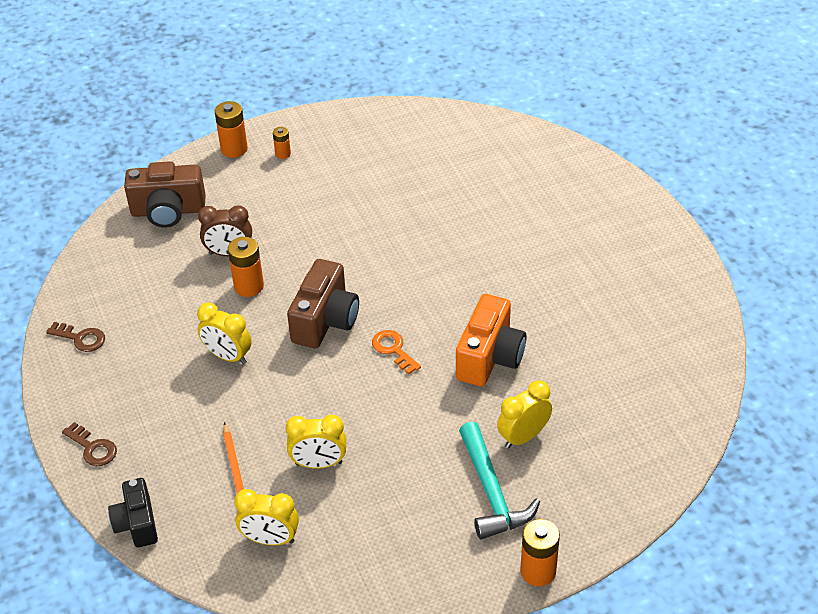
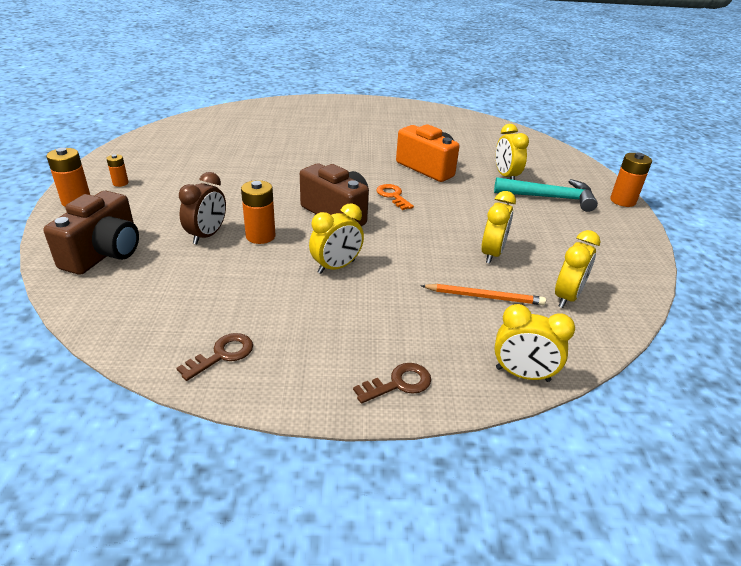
camera: 70 degrees left, 10 degrees down
(137, 524) = (522, 374): black camera -> yellow clock
(393, 349) = (393, 196): orange key -> orange key turned 75 degrees clockwise

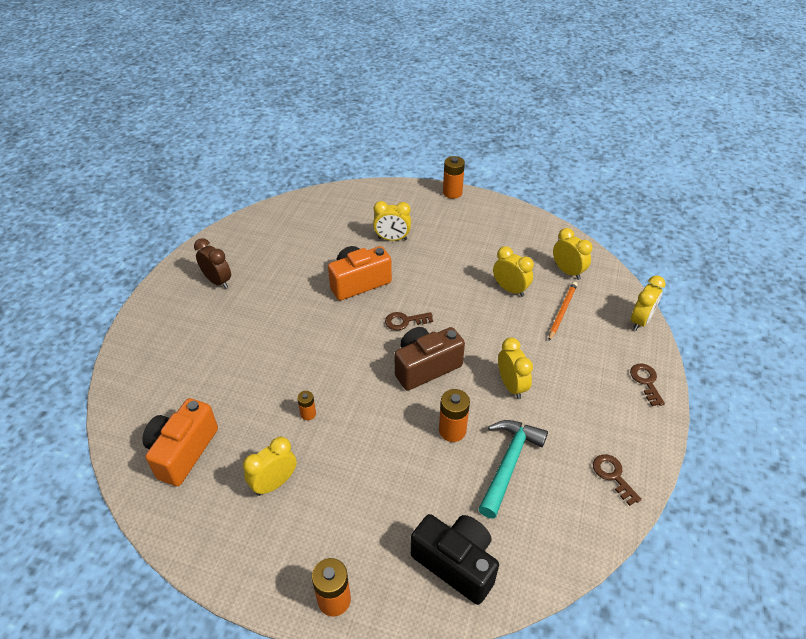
camera: 70 degrees left, 10 degrees up
(105, 253) = (456, 563): brown camera -> black camera
(120, 183) = (301, 553): orange battery -> orange battery (308, 414)
(185, 165) = (274, 483): none -> yellow clock
(207, 235) = (441, 473): brown clock -> brown clock (218, 281)
(209, 131) = (182, 451): none -> orange camera
(393, 196) = (405, 321): orange key -> brown key
(549, 198) = (436, 228): turquoise hammer -> turquoise hammer (508, 463)

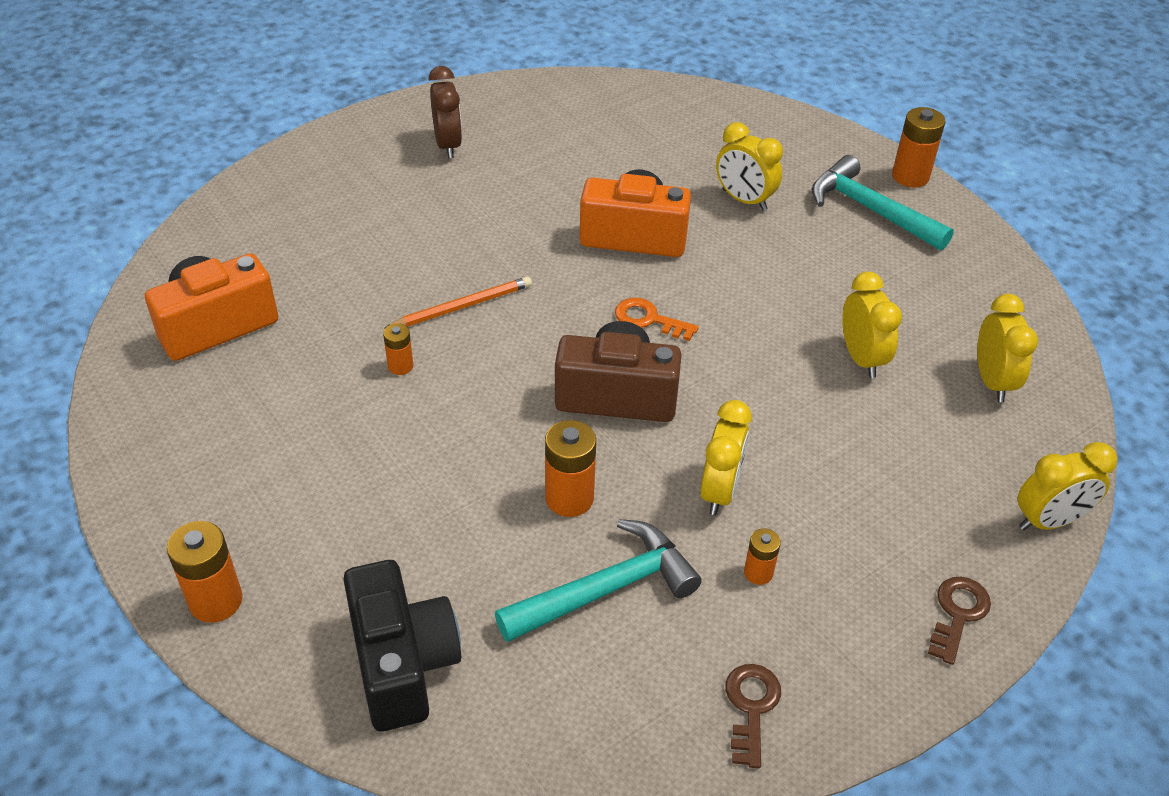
camera: 35 degrees right, 0 degrees up
(274, 483) = (280, 424): yellow clock -> none
(405, 321) = (648, 319): brown key -> orange key
(450, 217) = (870, 210): none -> turquoise hammer
(560, 413) = (758, 573): none -> orange battery
(562, 311) = (917, 434): orange pencil -> orange pencil (462, 306)

